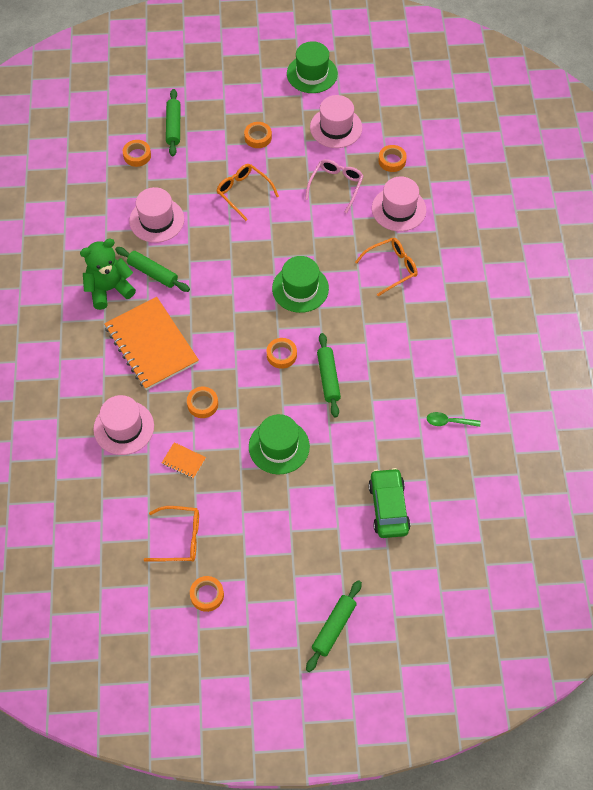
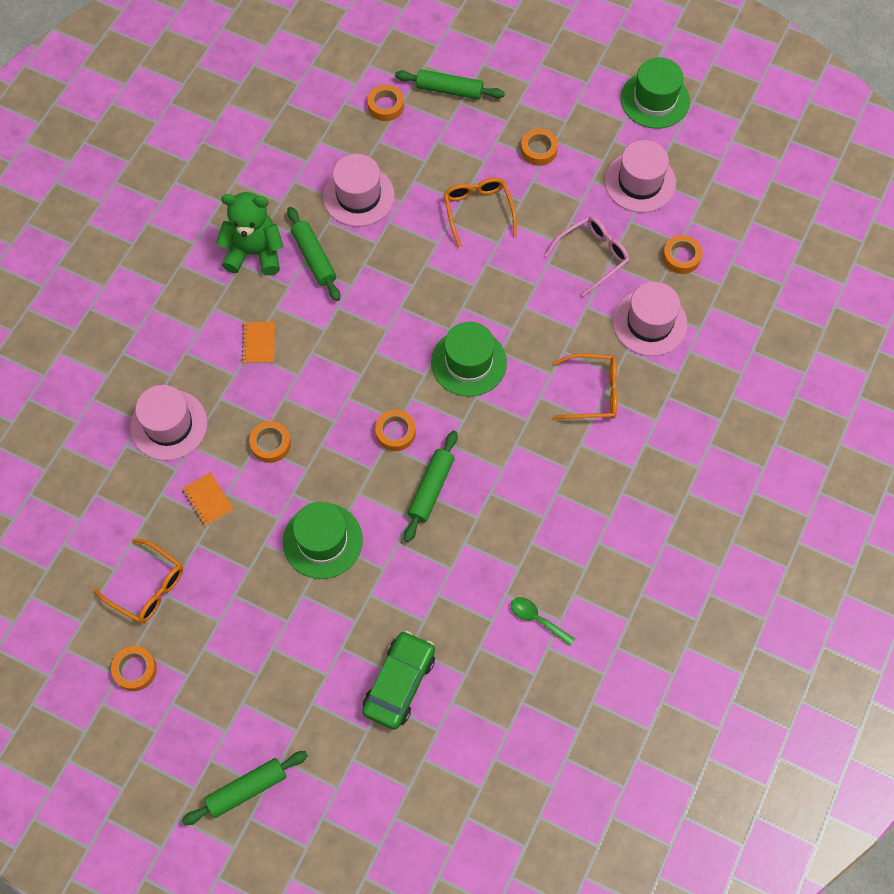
camera: 30 degrees right, 5 degrees up
(151, 345) = (259, 343): orange notebook -> orange notebook, size x0.40
(173, 126) = (449, 90): green rolling pin -> green rolling pin turned 75 degrees clockwise

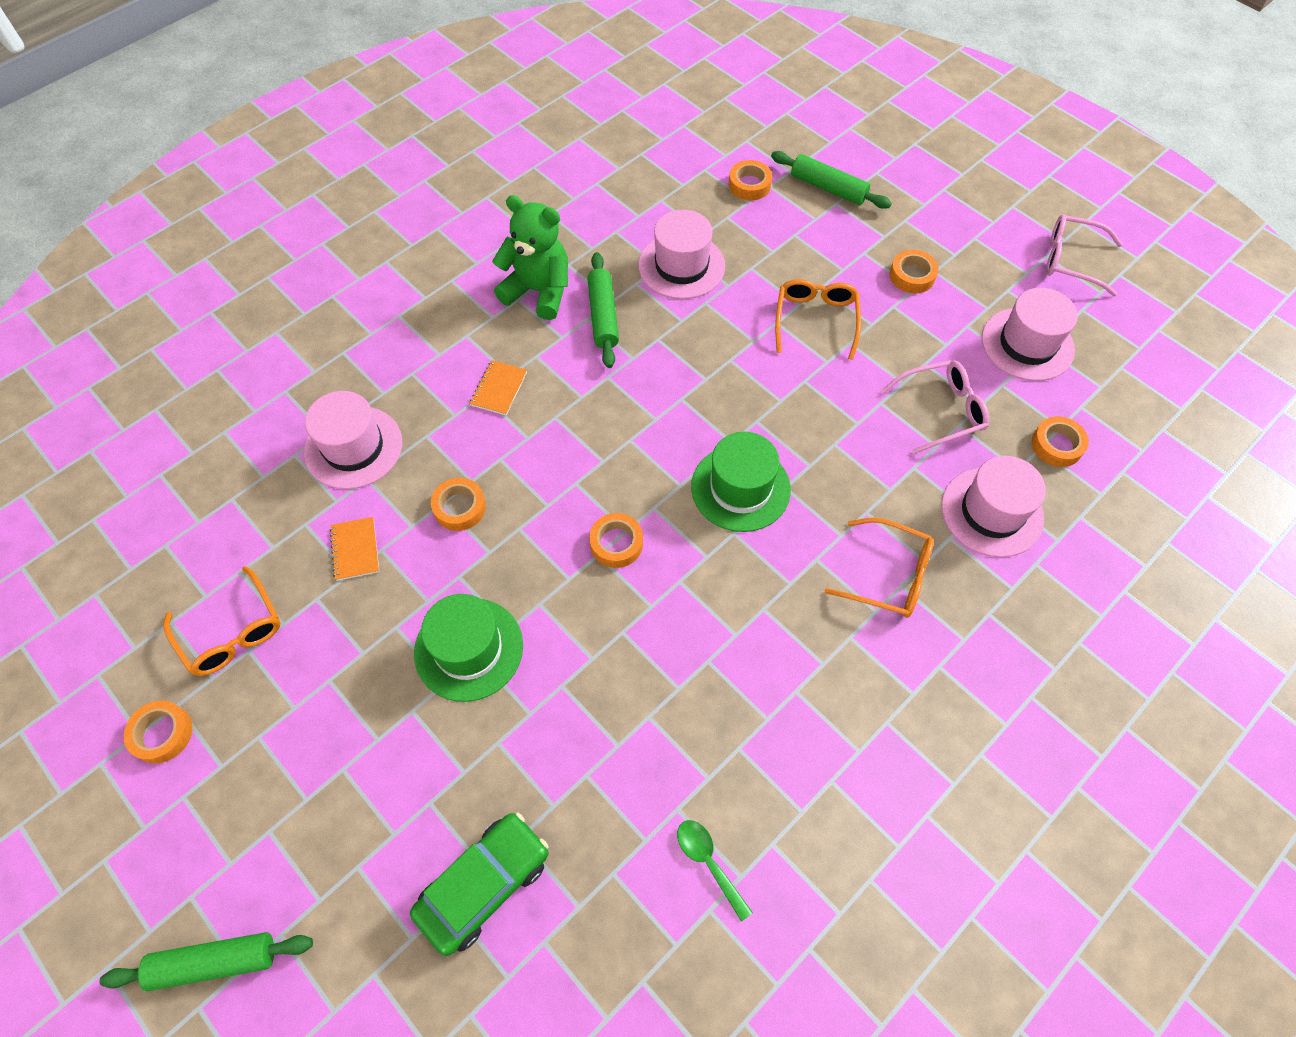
camera: 20 degrees right, 5 degrees down
(431, 489) = (633, 629): green rolling pin -> none
(655, 100) = (1072, 260): green hat -> pink glasses

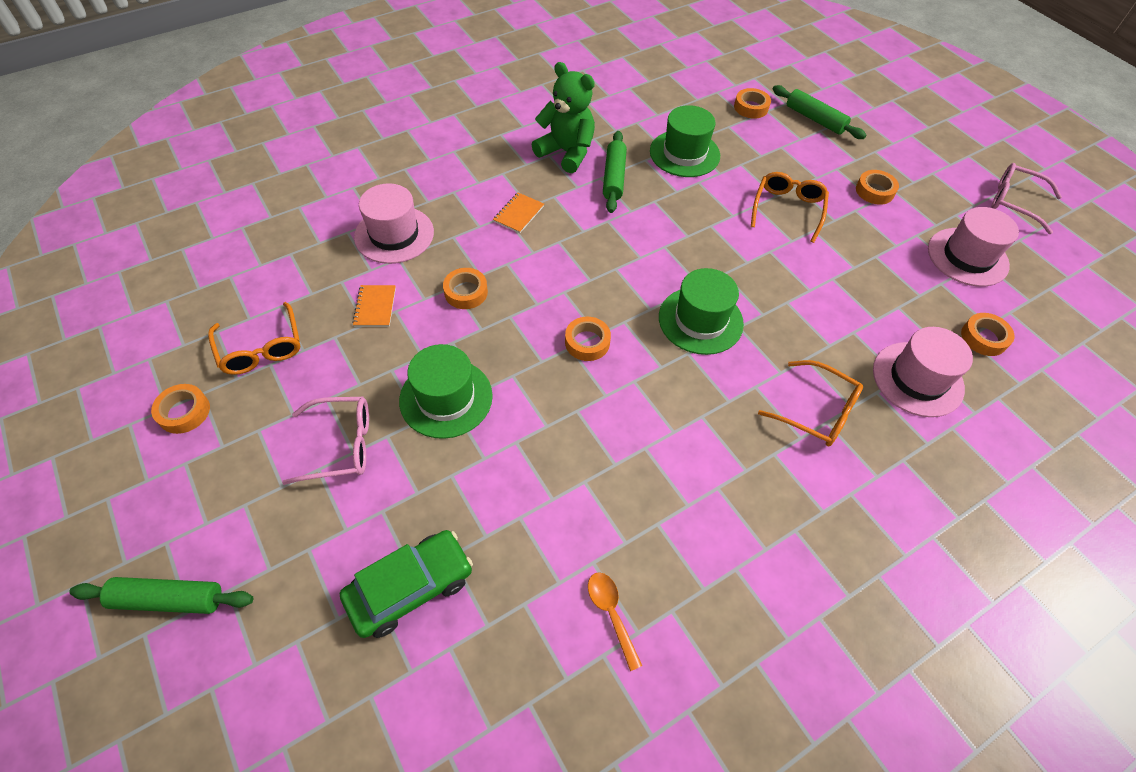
camera: 10 degrees right, 5 degrees down
(681, 266) = (684, 153): pink hat -> green hat
(708, 862) = (611, 613): green spoon -> orange spoon
(940, 411) = (883, 293): pink glasses -> pink glasses (340, 445)

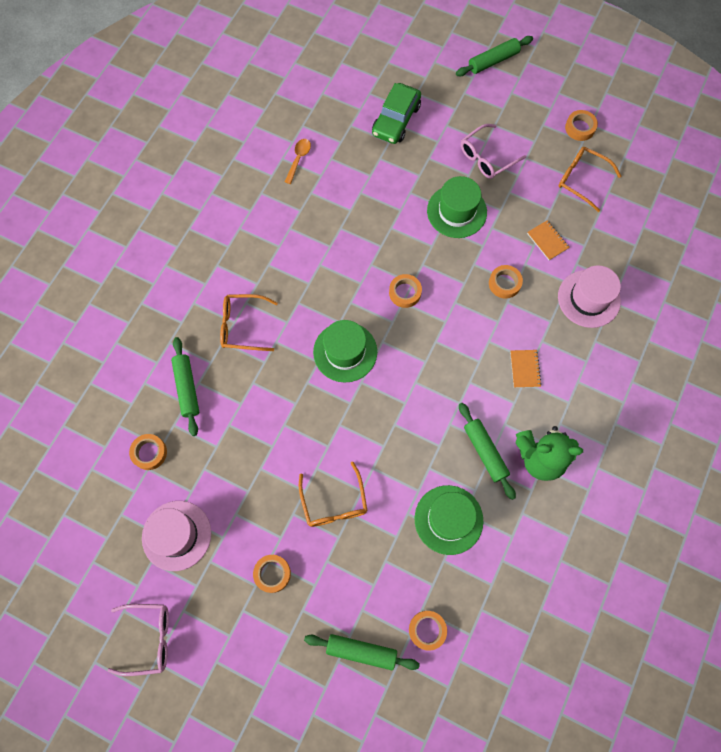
camera: 150 degrees right, 15 degrees up
(611, 613) = (298, 159): orange spoon -> orange spoon turned 105 degrees counterclockwise
(917, 379) = (187, 388): pink hat -> green rolling pin

